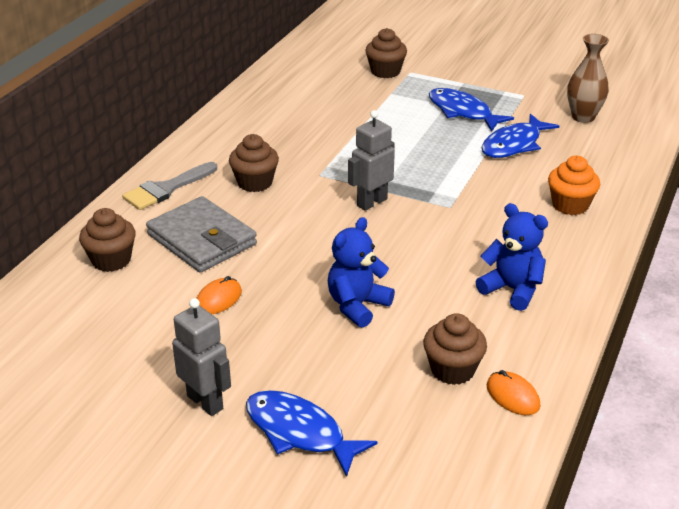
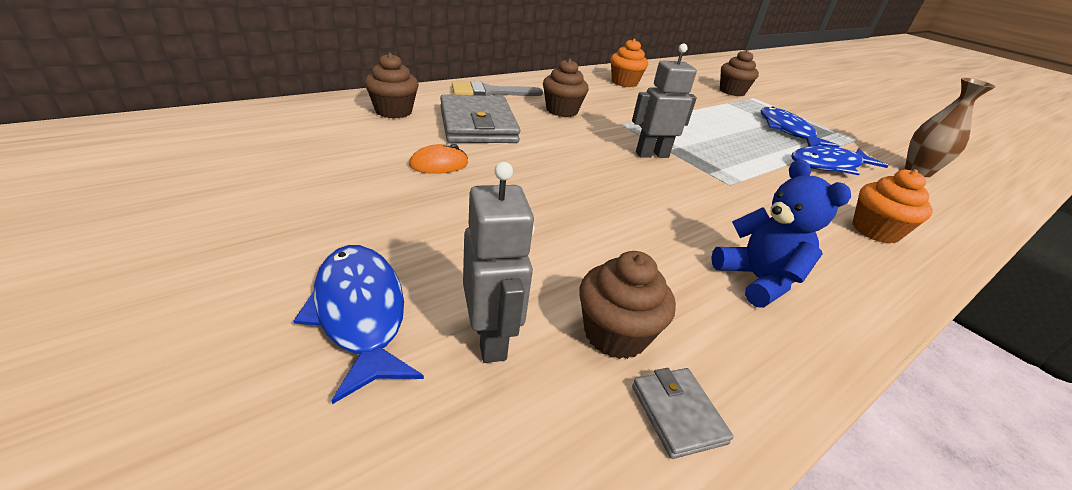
camera: 25 degrees right, 0 degrees up
(205, 402) = (313, 234): grey robot -> grey robot (491, 339)
(277, 108) = (624, 83): none -> orange cupcake
(357, 306) = (561, 221): blue teddy bear -> none
(512, 396) = (677, 414): orange mouse -> grey wallet

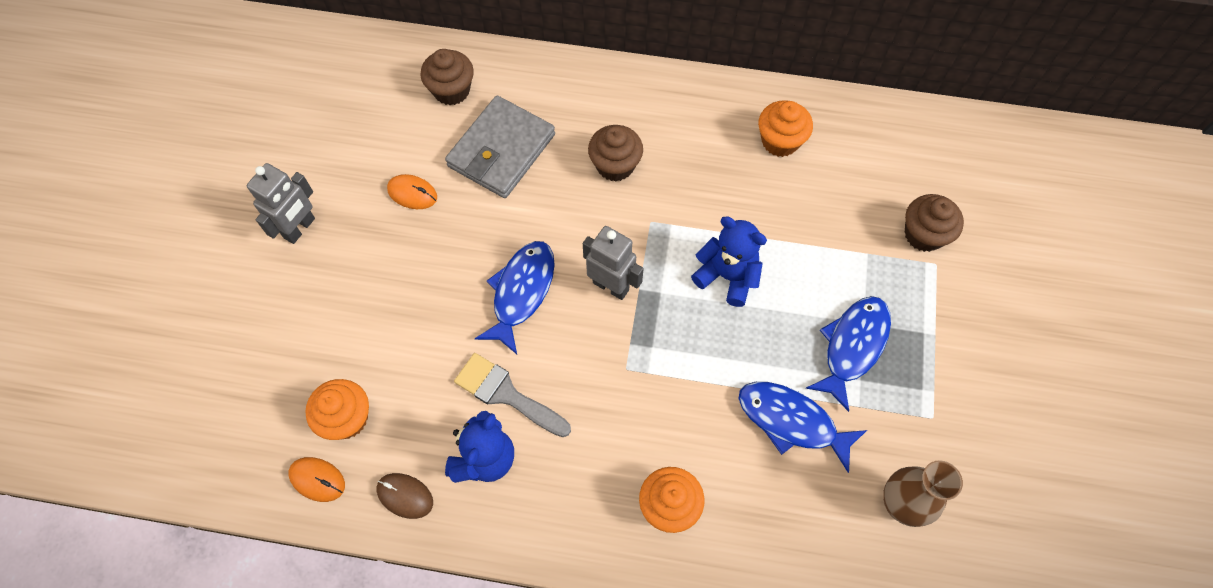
camera: 50 degrees right, 30 degrees up
(360, 313) = (248, 308): blue fish -> blue fish (521, 292)
(490, 92) = (579, 92): grey brush -> grey brush (506, 394)
(491, 339) = (286, 371): grey robot -> grey robot (300, 228)
(615, 334) = (346, 418): brown cupcake -> orange cupcake
(677, 414) = (317, 479): grey wallet -> orange mouse
(695, 129) = (727, 276): none -> blue teddy bear
(764, 354) = (405, 496): none -> brown mouse

